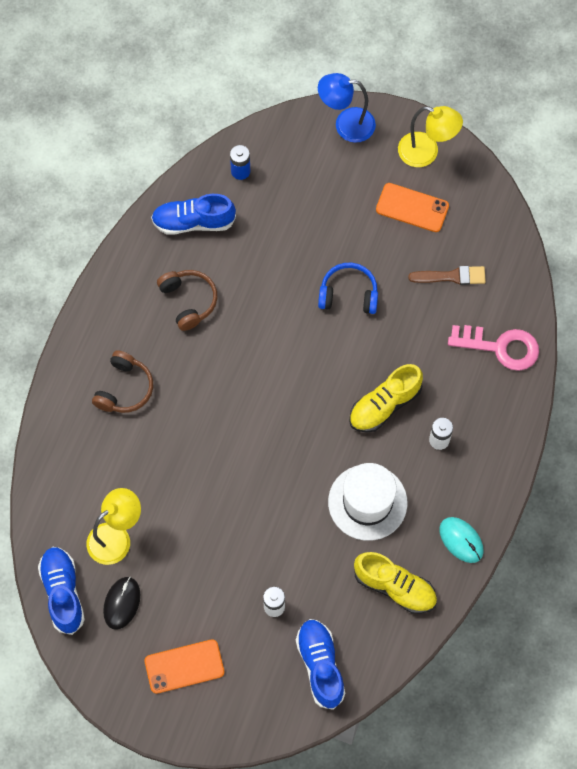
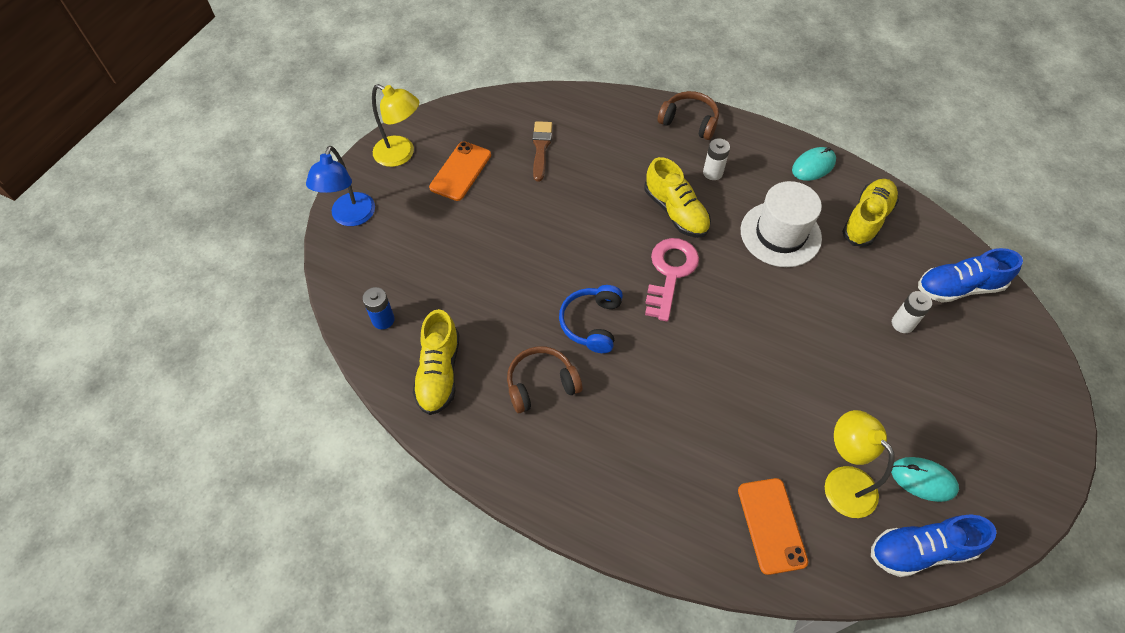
camera: 85 degrees left, 10 degrees down
(122, 603) = (923, 480): black mouse -> turquoise mouse
(124, 388) = (650, 463): brown headphones -> brown headphones (689, 122)
(184, 666) = (986, 416): orange phone -> orange phone (771, 525)
(193, 222) = (439, 372): blue shoe -> yellow shoe
(348, 294) = (550, 231): blue headphones -> blue headphones (592, 323)
(426, 153) = (401, 155): yellow lamp -> yellow lamp turned 90 degrees clockwise
(500, 347) = (619, 120): pink key -> pink key (670, 273)

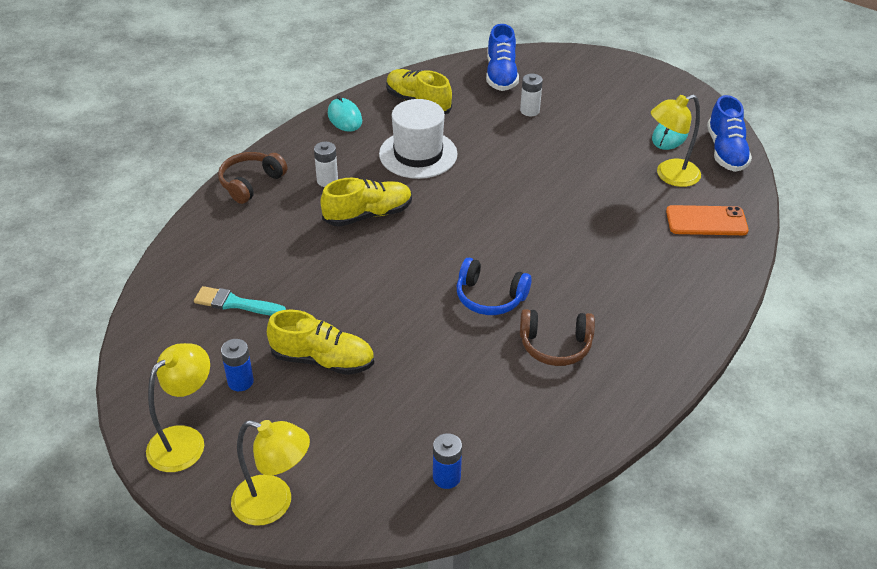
camera: 80 degrees left, 15 degrees down
(351, 217) = (274, 504): blue lamp -> yellow lamp
(439, 372) = (528, 429): yellow shoe -> yellow shoe (323, 360)
(460, 171) = (240, 381): orange phone -> blue battery
(541, 148) = (235, 303): brown brush -> turquoise brush
(541, 384) = (555, 345): brown headphones -> brown headphones turned 75 degrees counterclockwise
(670, 273) = (443, 232): pink key -> none

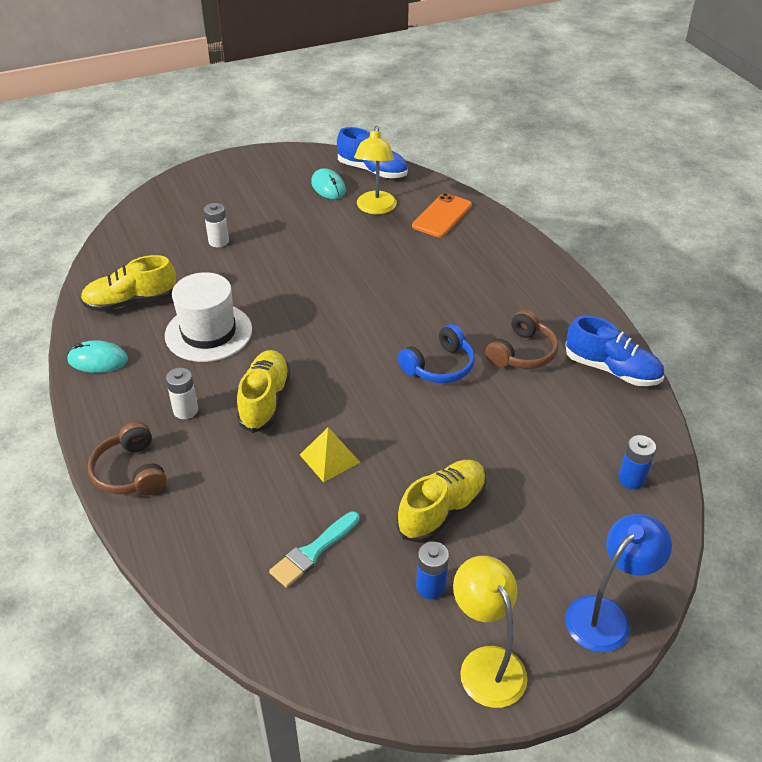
camera: 60 degrees left, 0 degrees up
(274, 504) = (606, 615): yellow lamp -> blue lamp
(333, 274) = (329, 458): none -> yellow pyramid
(501, 75) = (149, 235): blue shoe -> blue shoe (612, 370)

